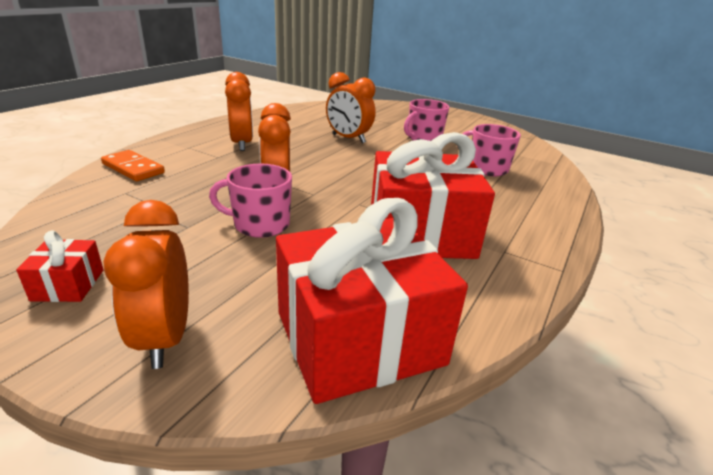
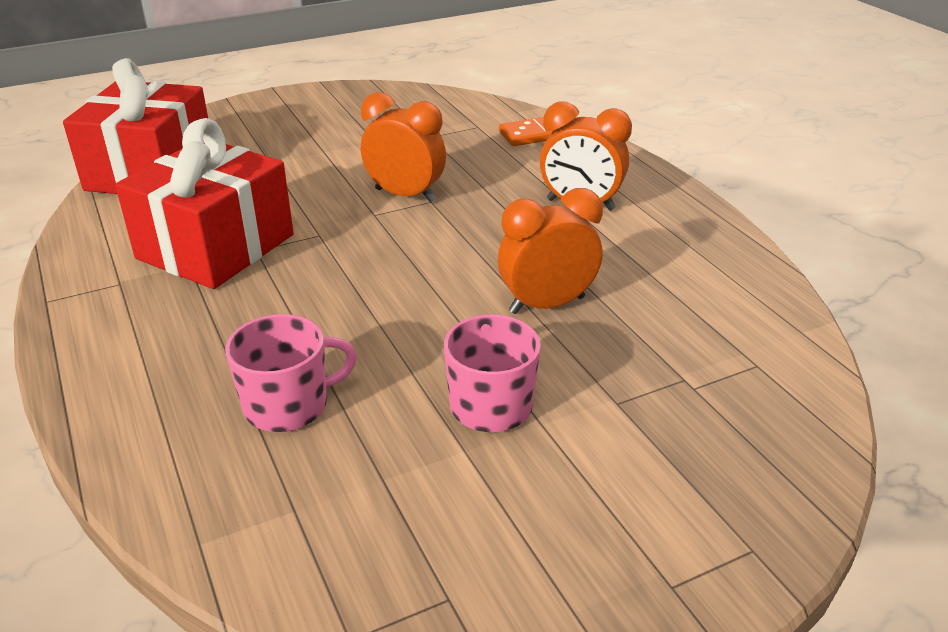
camera: 125 degrees right, 5 degrees up
(68, 285) = (340, 101): red gift -> none
(165, 337) = (246, 120): orange clock -> none
(260, 224) = (341, 171): pink mug -> none

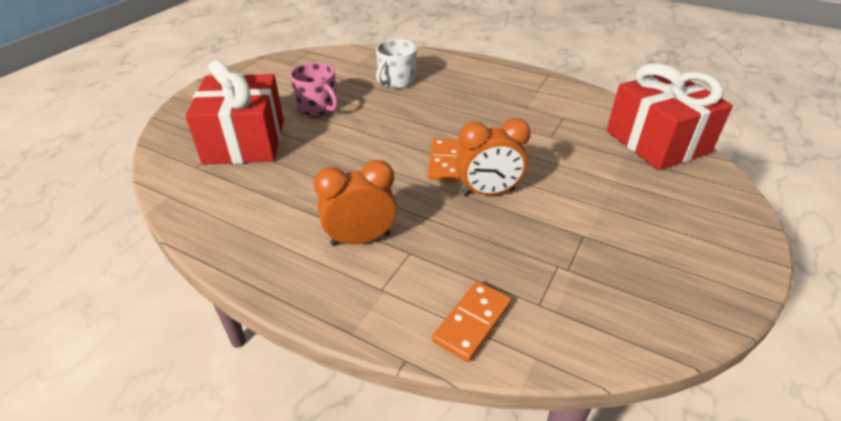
camera: 145 degrees right, 5 degrees up
(216, 247) = (531, 118): red gift -> red gift (245, 141)
(288, 405) = (396, 81): pink mug -> white mug
(405, 238) = (445, 162): none -> orange domino
(547, 305) = (326, 155): orange clock -> none

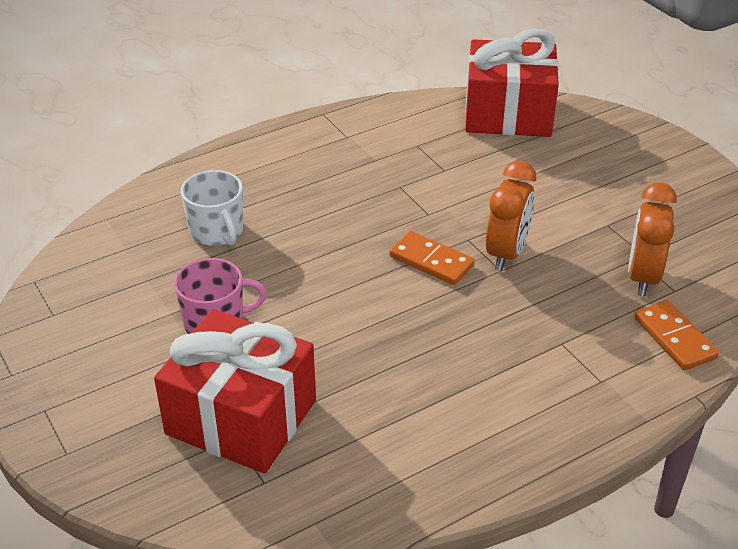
camera: 60 degrees left, 0 degrees up
(360, 239) = (519, 371): orange clock -> orange clock (643, 277)

